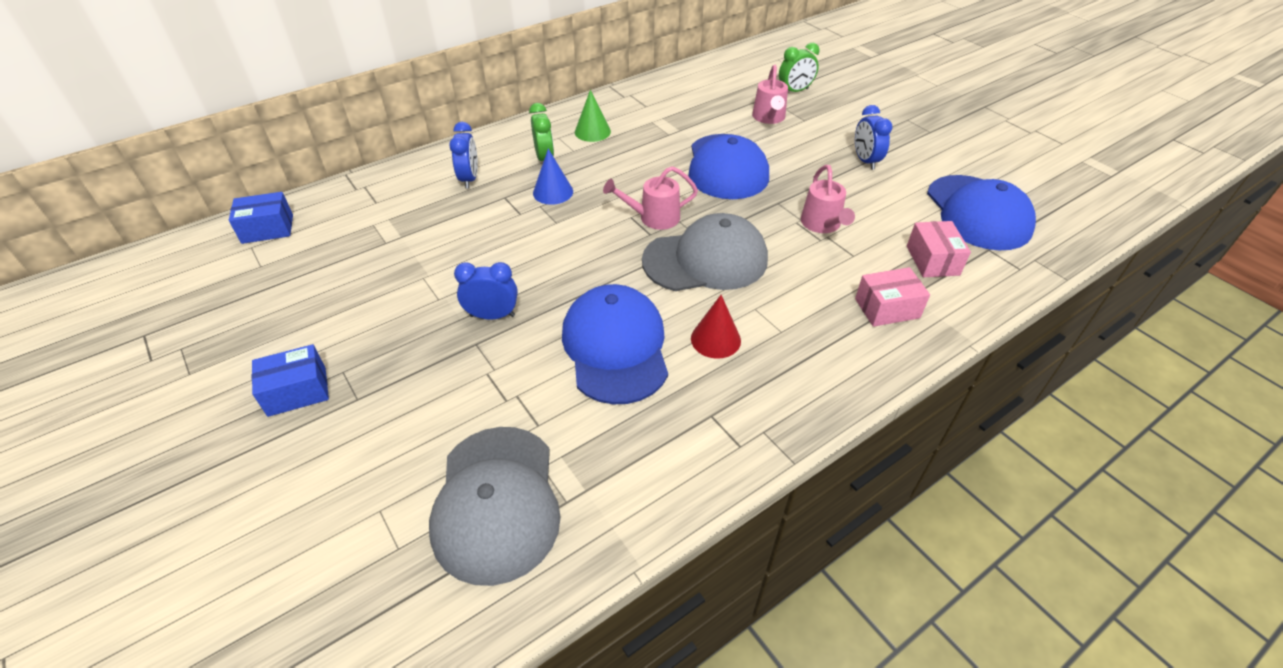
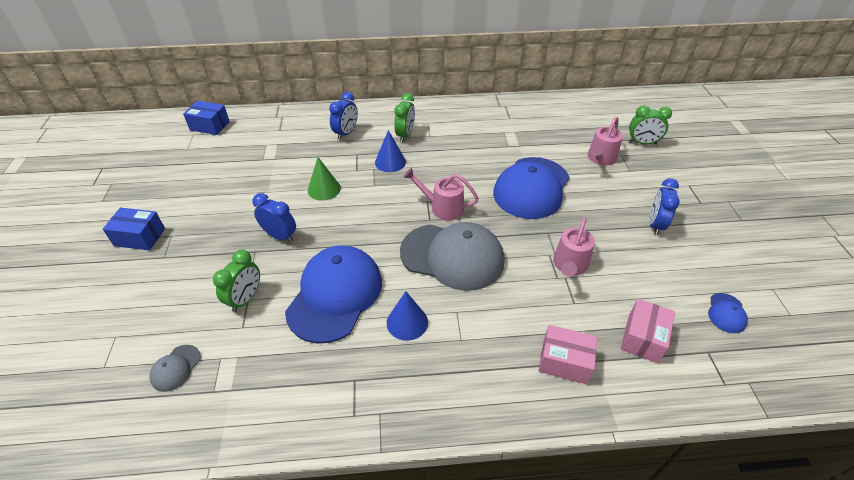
camera: 30 degrees right, 0 degrees up
(496, 502) = (175, 368): grey cap -> grey cap, size x0.42
(513, 395) = (245, 298): none -> green clock
(592, 131) = (454, 126): green cone -> green cone (324, 189)
(715, 339) = (407, 322): red cone -> blue cone
(978, 213) = (726, 313): blue cap -> blue cap, size x0.42

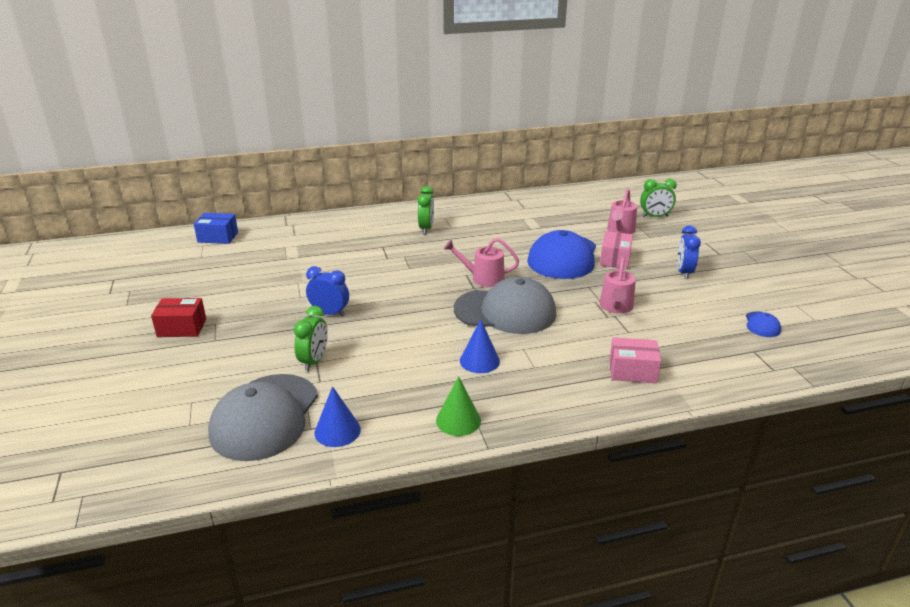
camera: 10 degrees left, 15 degrees down
(140, 237) = (182, 328): blue box -> red box
(175, 368) = (265, 417): grey cap -> grey cap, size x2.41
(324, 189) = (360, 275): green cone -> green cone (458, 420)
(335, 295) = (402, 349): blue cap -> none
(346, 133) = (365, 232): blue clock -> none
(390, 162) = (419, 249): blue cone -> blue cone (337, 431)
(643, 338) = (696, 348): pink box -> pink box (615, 259)

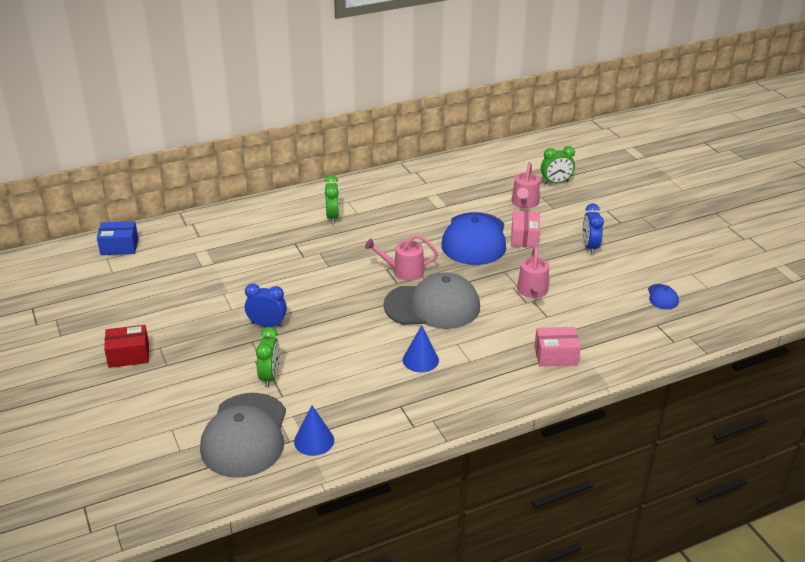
camera: 10 degrees left, 5 degrees up
(458, 420) = (415, 419): green cone -> none

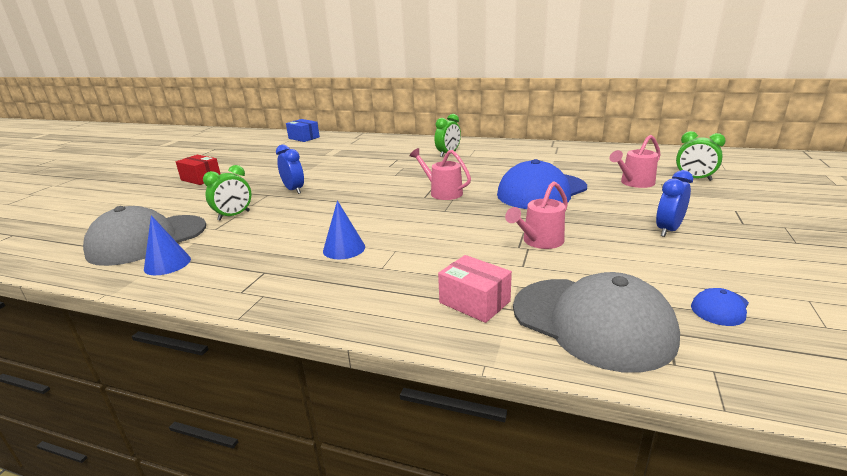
camera: 45 degrees right, 10 degrees down
(432, 306) = (424, 219): grey cap -> grey cap (592, 322)
(524, 237) = (596, 203): pink box -> none

